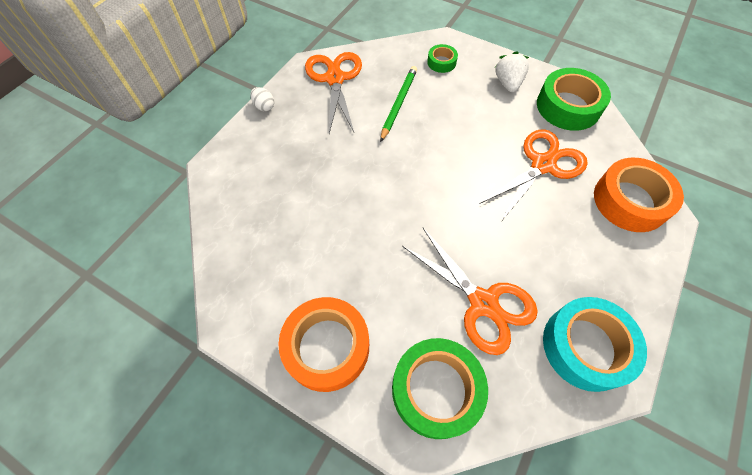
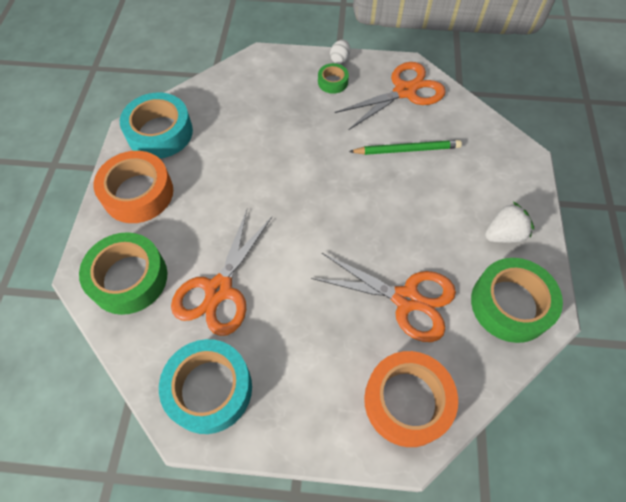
camera: 65 degrees right, 0 degrees up
(253, 297) = (160, 133): none -> turquoise tape
(441, 62) = (490, 165): green tape -> green tape (332, 82)

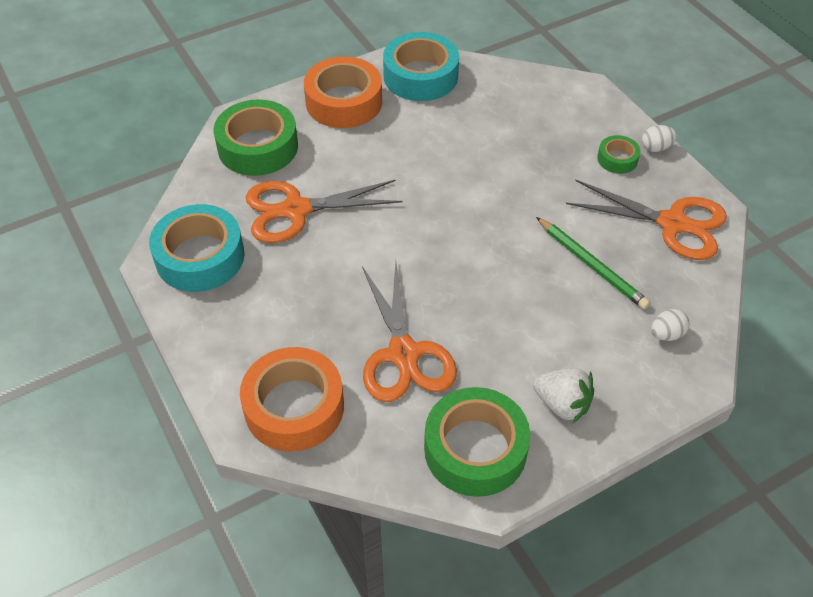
camera: 55 degrees right, 10 degrees down
(484, 149) = (666, 334): none -> white egg

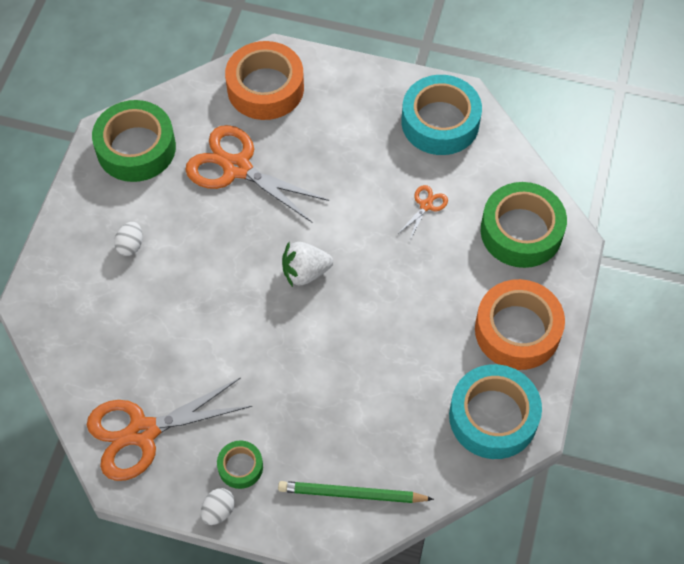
camera: 135 degrees right, 10 degrees up
(296, 210) = (426, 205): orange scissors -> orange scissors, size x0.44
(562, 404) = (107, 216): white strawberry -> white strawberry (305, 272)
(591, 265) = (174, 338): green pencil -> green pencil (352, 494)
(666, 334) = (76, 323): white egg -> white egg (130, 245)

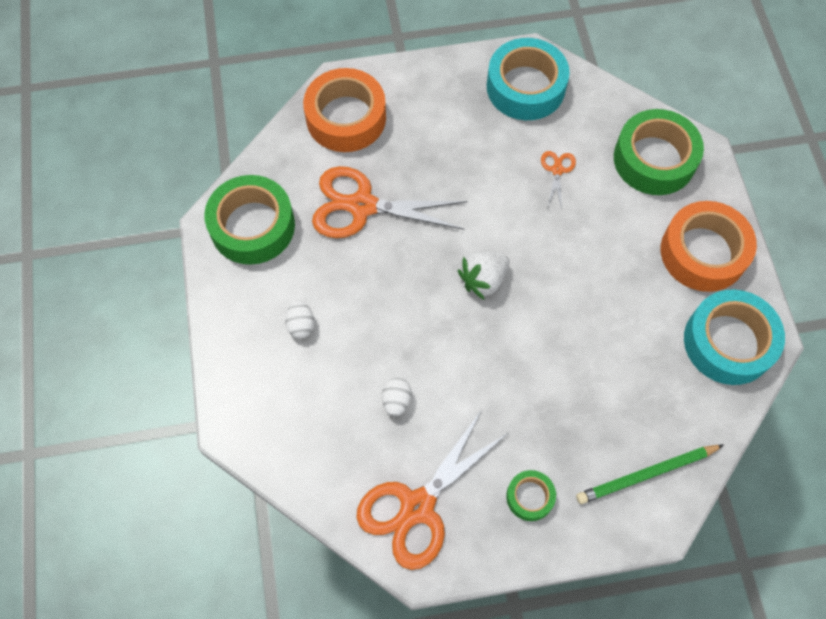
camera: 25 degrees left, 5 degrees up
(218, 511) = (534, 550): white egg -> white egg (396, 400)

